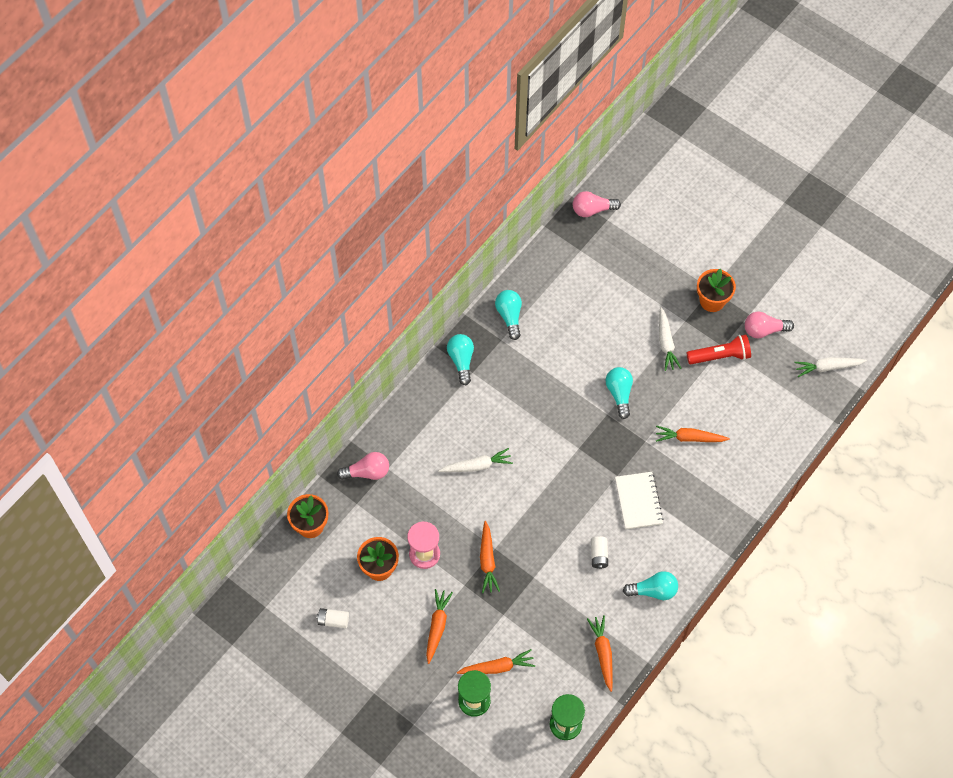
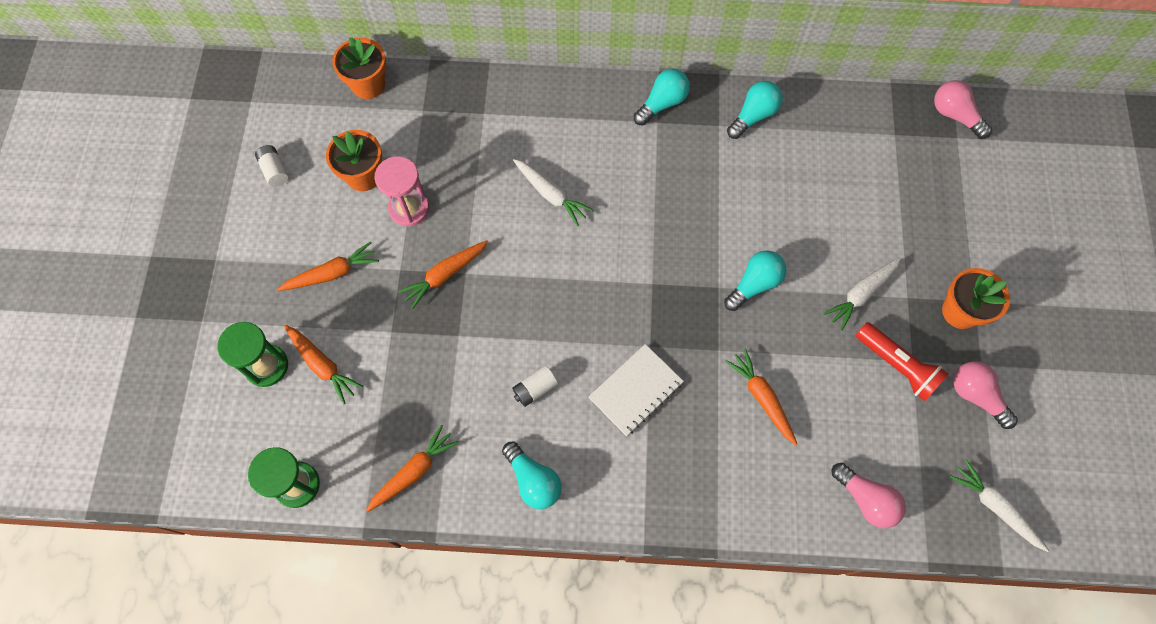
camera: 55 degrees right, 5 degrees up
(367, 472) = (465, 97): pink light bulb -> pink light bulb (866, 499)

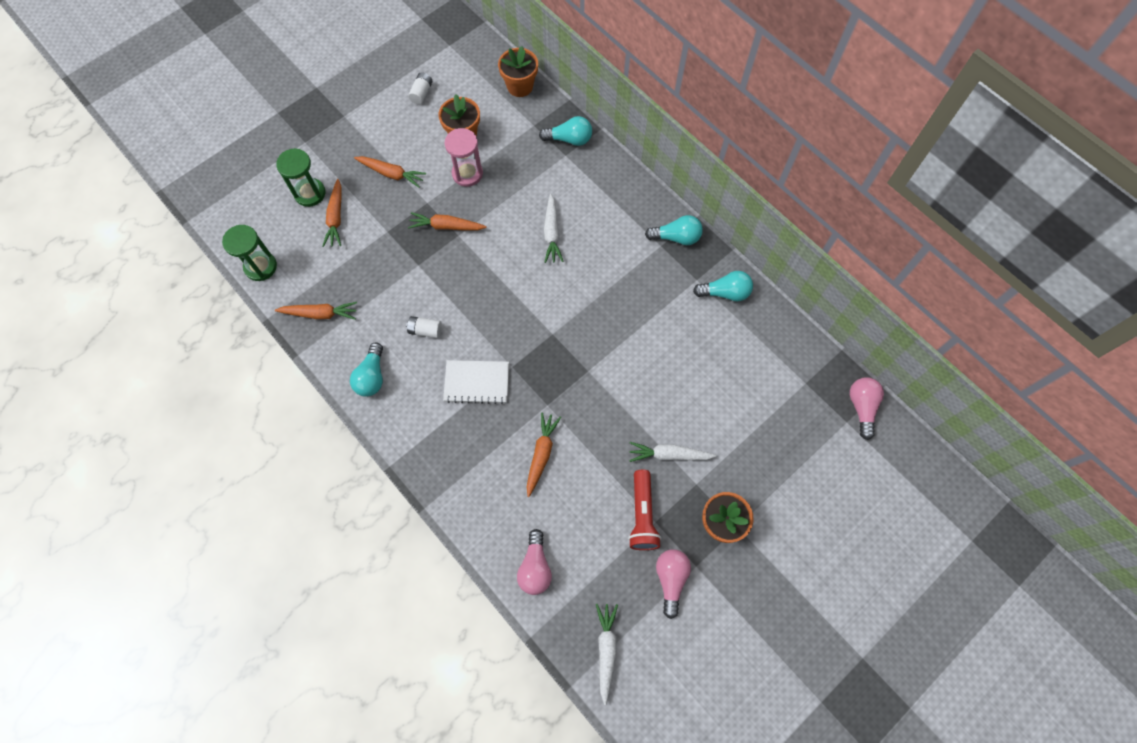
camera: 45 degrees right, 0 degrees up
(754, 284) = (610, 389): turquoise light bulb -> turquoise light bulb (569, 139)

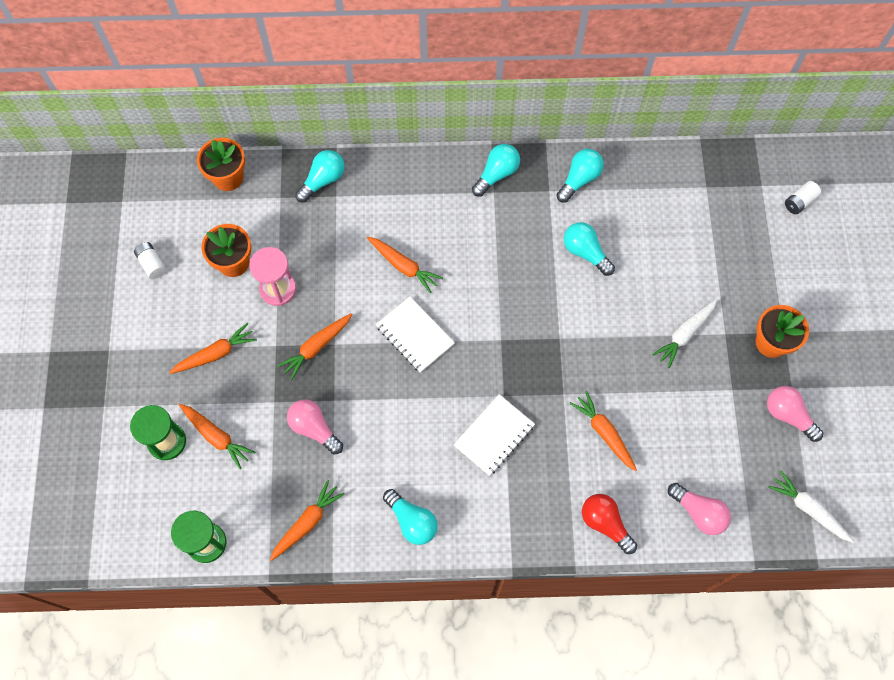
camera: 50 degrees left, 0 degrees up
(425, 330) = (406, 442): white battery -> white battery (799, 202)
(472, 506) = (605, 524): none -> red light bulb
(507, 278) = (415, 335): none -> white notebook
(552, 233) = (404, 266): white carrot -> orange carrot
(642, 515) = (719, 395): red flashlight -> none
(671, 339) = (585, 252): none -> turquoise light bulb
(861, 407) = (758, 165): pink light bulb -> pink light bulb (314, 429)

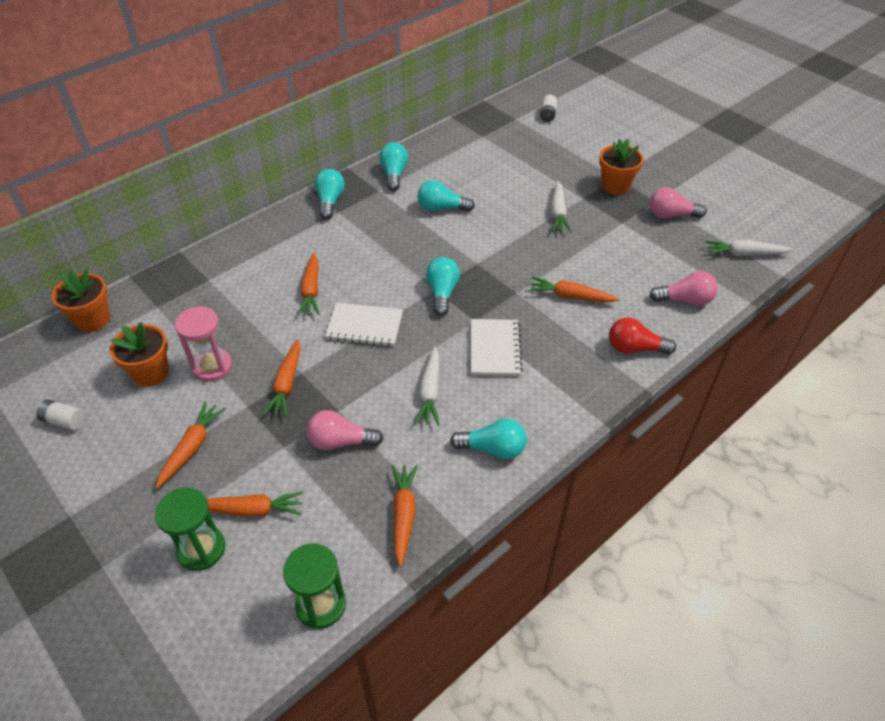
camera: 40 degrees left, 20 degrees down
(323, 180) = (187, 276): turquoise light bulb -> turquoise light bulb (442, 293)
(404, 266) = (311, 290): orange carrot -> orange carrot turned 90 degrees clockwise
(411, 436) = (430, 392): none -> white carrot

